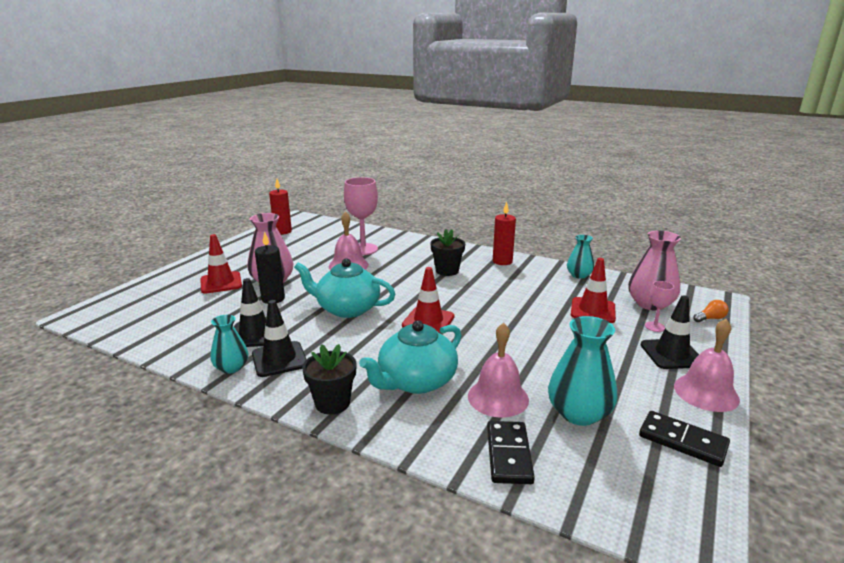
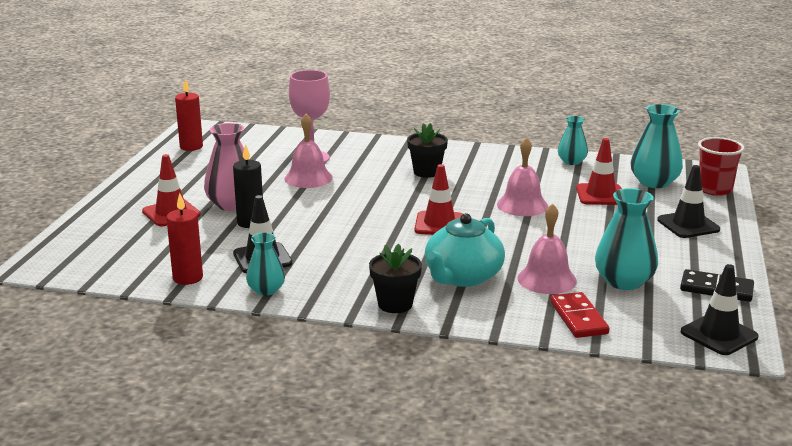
camera: 15 degrees left, 0 degrees up
(279, 359) = (310, 277): black traffic cone -> black traffic cone (719, 334)
(347, 309) = (343, 223): turquoise teapot -> none
(502, 261) = (482, 155): red candle -> red candle (188, 278)
(509, 454) = (578, 318): black domino -> red domino
(650, 304) = (654, 182): pink vase -> turquoise vase
(654, 326) = (665, 203): pink goblet -> none
(706, 392) = (726, 251): pink bell -> pink bell (522, 205)
(710, 318) = (714, 189): orange light bulb -> red cup

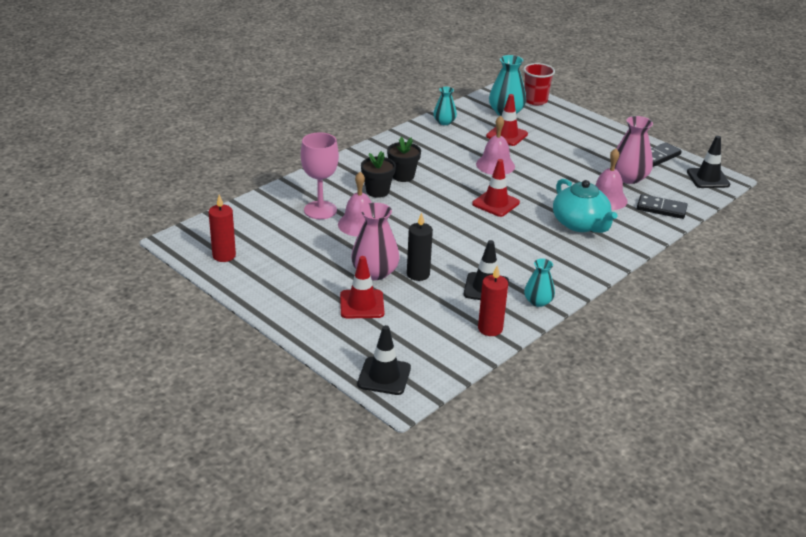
camera: 60 degrees left, 10 degrees up
(395, 304) = (598, 260): black flower pot -> black flower pot (377, 191)
(578, 318) = (661, 209): red domino -> black domino
(624, 281) = (629, 177): turquoise vase -> pink vase
(688, 225) = (575, 129): black traffic cone -> black traffic cone (384, 376)

